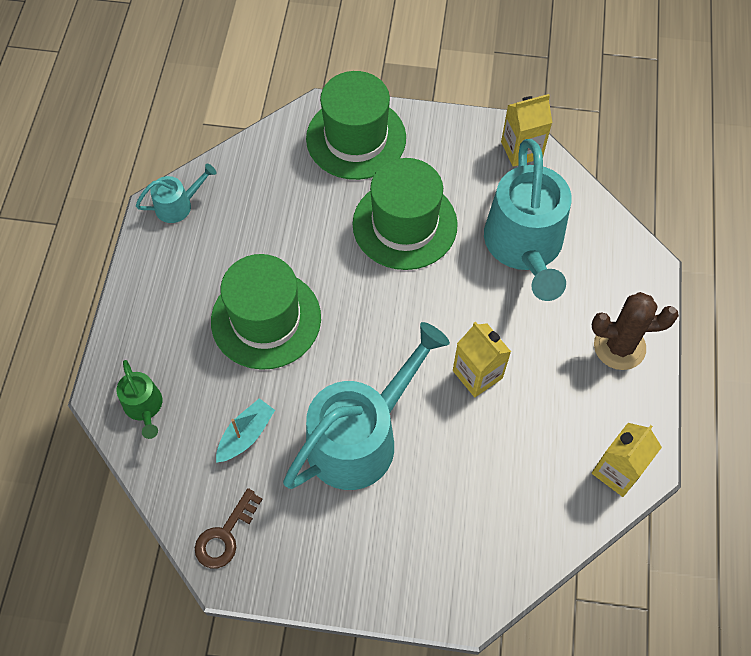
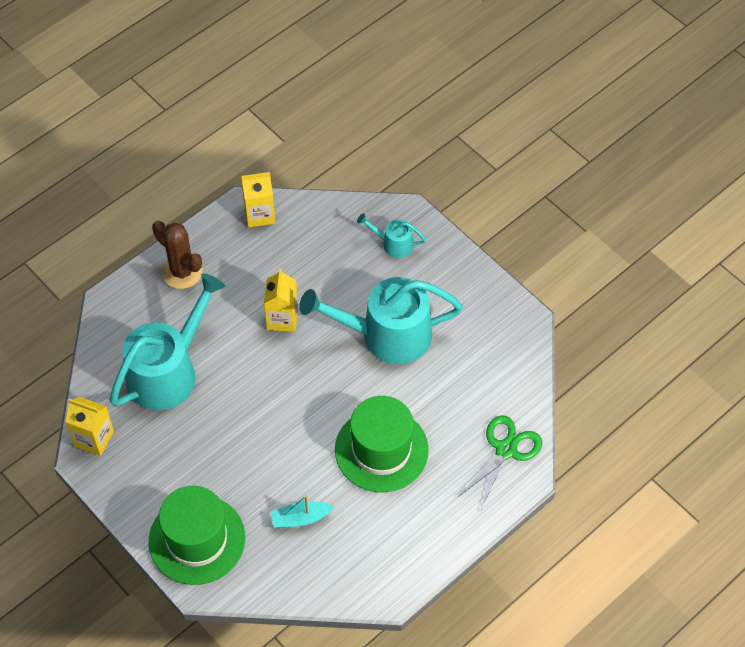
camera: 140 degrees left, 5 degrees down
(144, 407) = (506, 450): green watering can -> green scissors
(178, 205) = (372, 584): turquoise watering can -> turquoise watering can (393, 244)
(225, 535) = (512, 340): brown key -> none
(246, 435) = (455, 386): turquoise boat -> turquoise boat (300, 518)
(404, 224) = (229, 446): green hat -> none

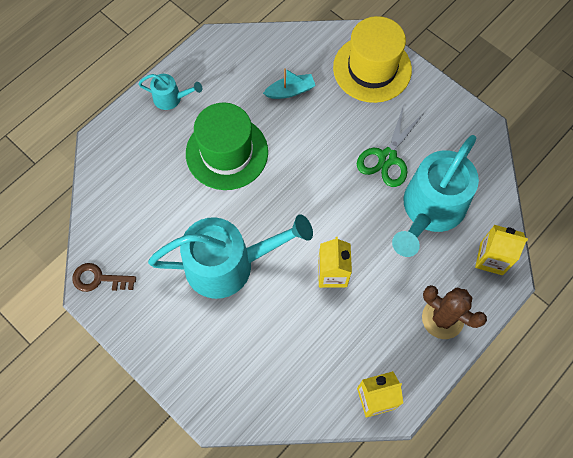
camera: 175 degrees right, 10 degrees up
(94, 438) = (480, 143): yellow carton -> yellow carton (491, 259)
(197, 539) = (372, 68): green hat -> yellow hat
(393, 244) = (227, 372): turquoise watering can -> turquoise watering can (171, 98)
(506, 450) = (117, 161): green scissors -> green scissors (387, 157)
(518, 331) = (99, 279): none -> brown key

